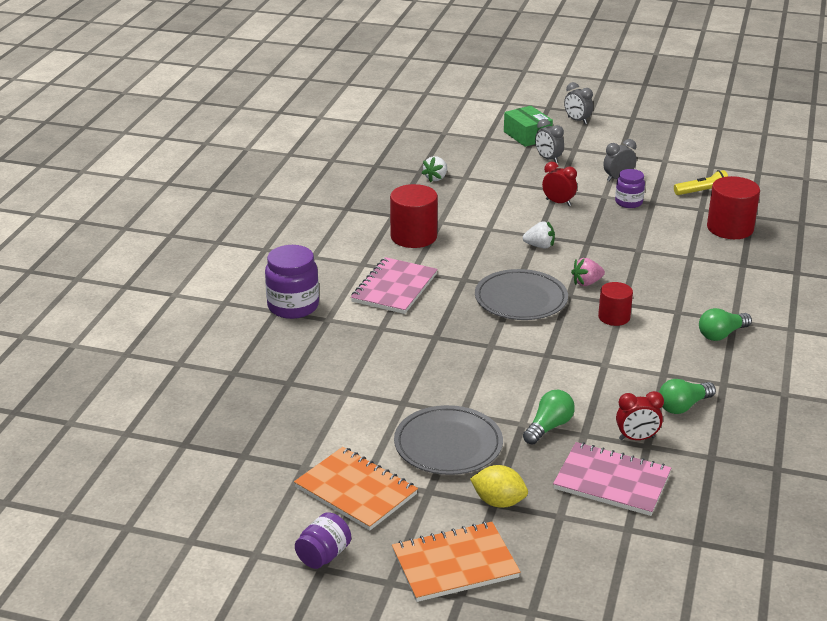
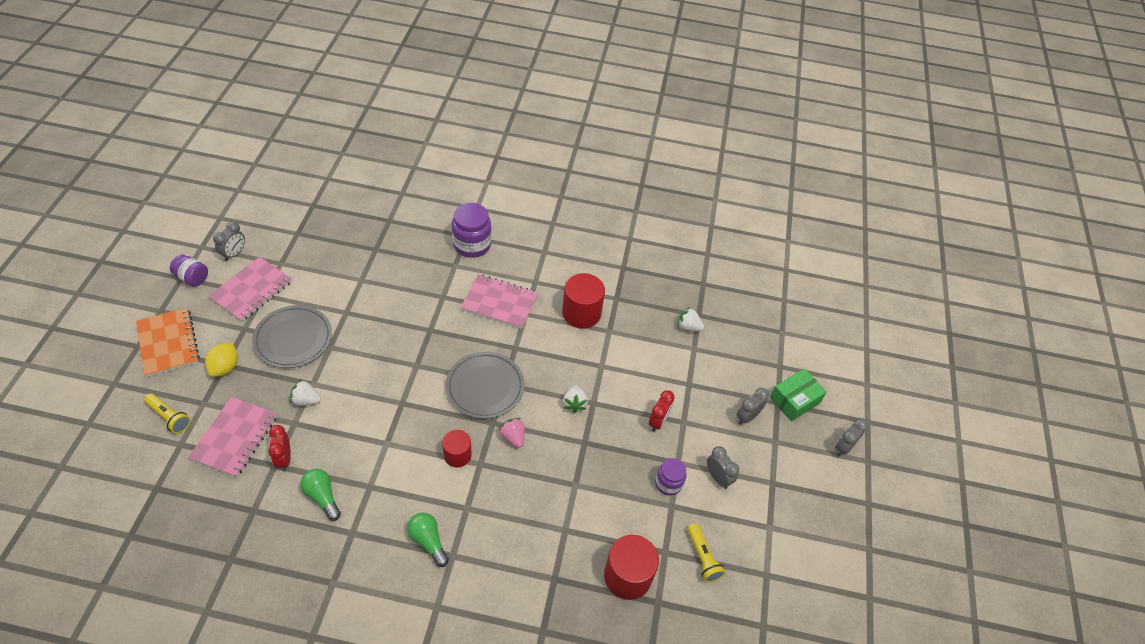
camera: 80 degrees right, 20 degrees up
(277, 516) = (234, 254): none -> grey clock
(356, 491) = (251, 290): orange notebook -> pink notebook
(549, 427) = (306, 400): green light bulb -> white strawberry
(586, 545) = (169, 417): none -> yellow flashlight

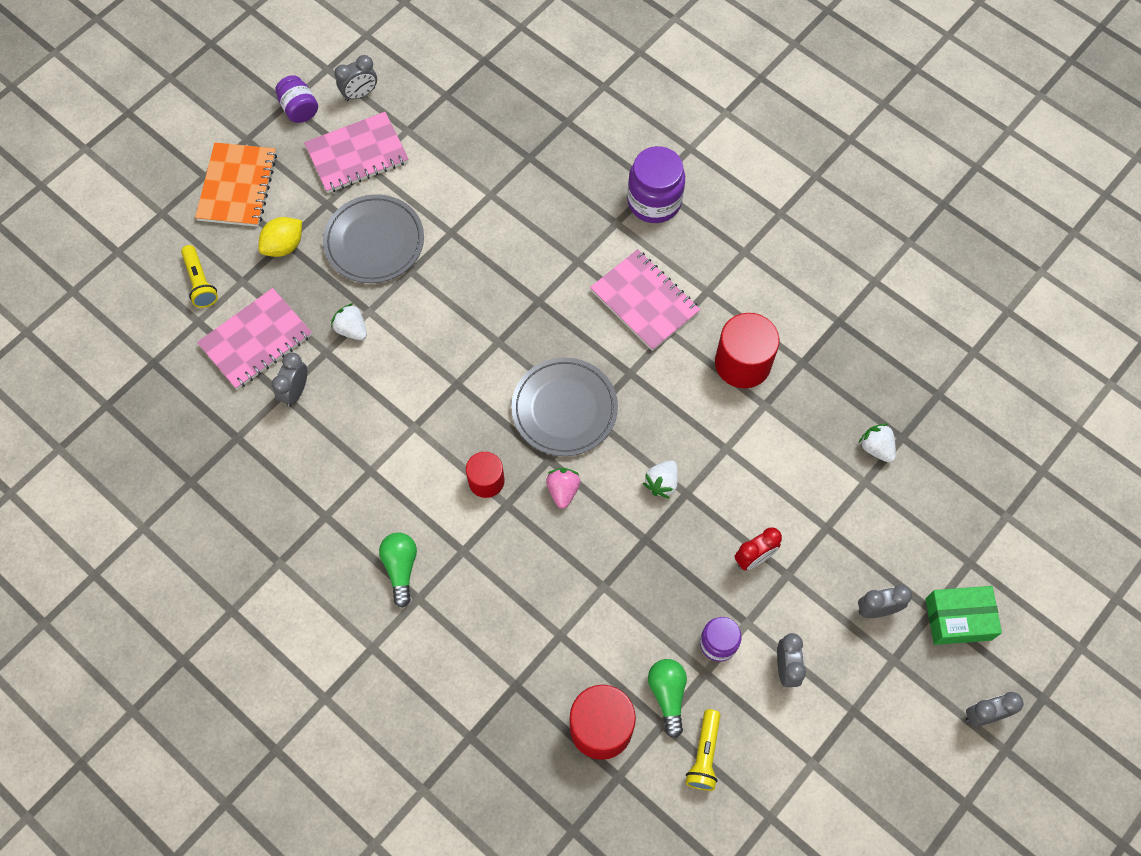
camera: 35 degrees right, 15 degrees up
(284, 459) = (295, 391): red clock -> grey clock
(322, 497) = (314, 457): green light bulb -> green light bulb (668, 695)

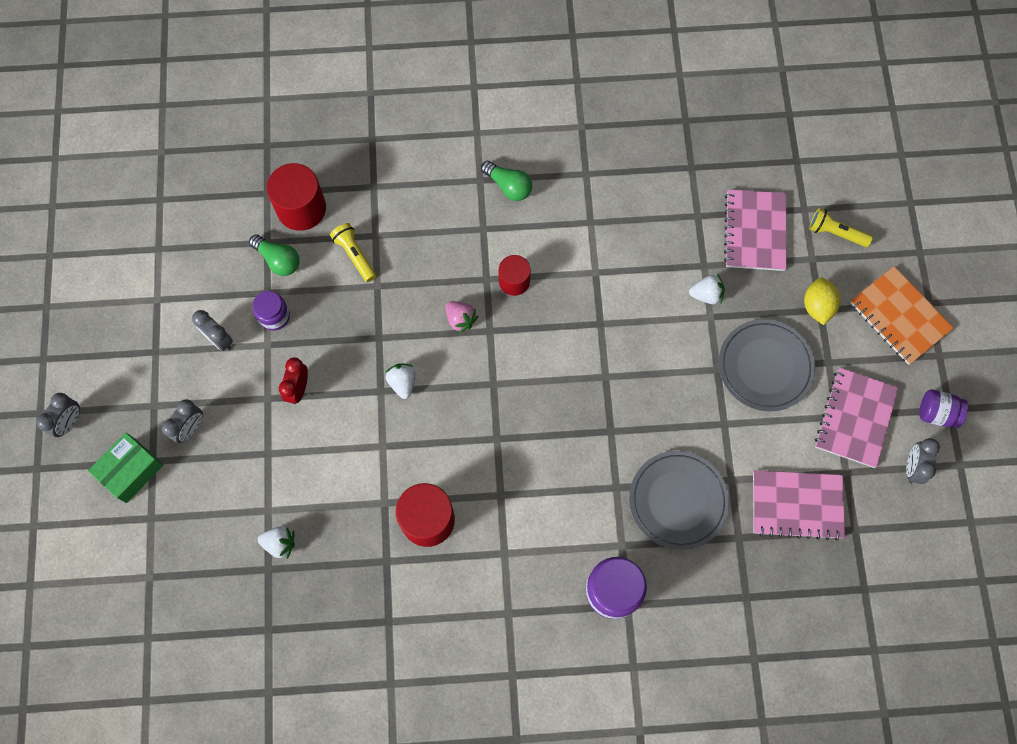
camera: 135 degrees right, 5 degrees up
(295, 391) = (692, 224): grey clock -> none
(564, 409) = (514, 372): grey plate -> grey plate (678, 500)
(644, 301) = (539, 501): pink notebook -> pink notebook (797, 505)
(704, 754) = (227, 247): yellow flashlight -> yellow flashlight (355, 255)

